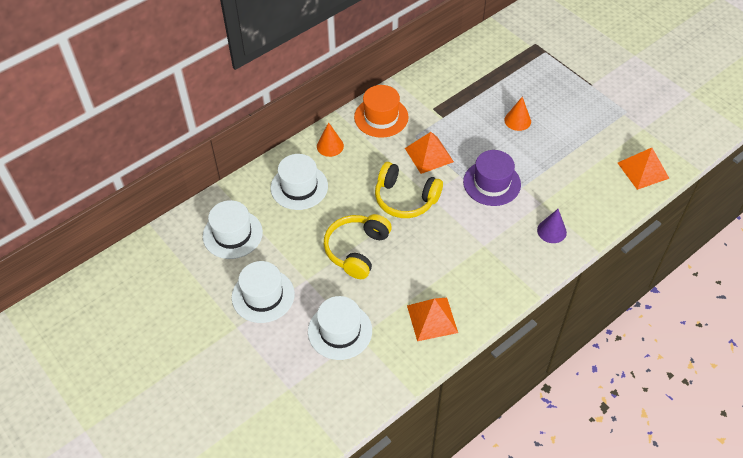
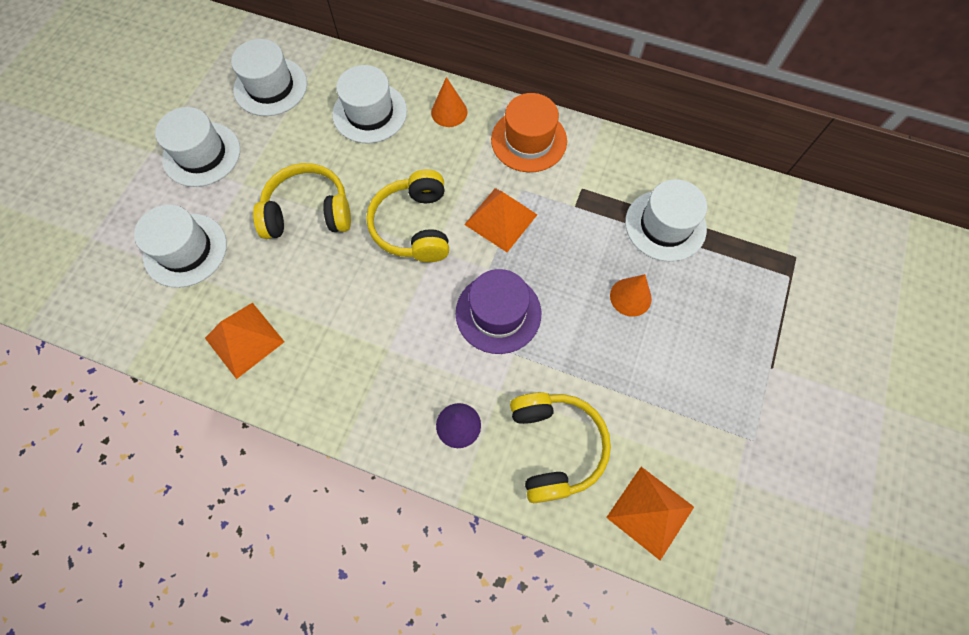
camera: 60 degrees right, 15 degrees up
(482, 84) = (665, 225): none -> white hat
(587, 193) = (555, 446): none -> yellow headphones

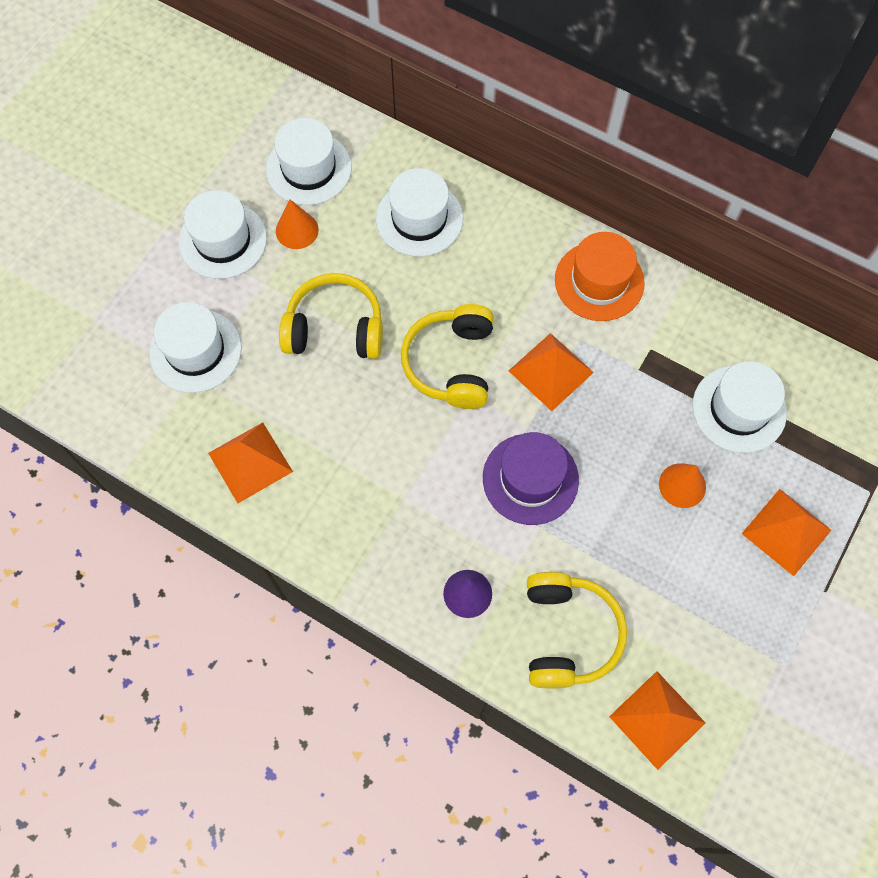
camera: 10 degrees right, 0 degrees up
(449, 112) = (511, 231): orange cone -> orange cone (297, 230)
(727, 322) = (786, 531): none -> orange pyramid

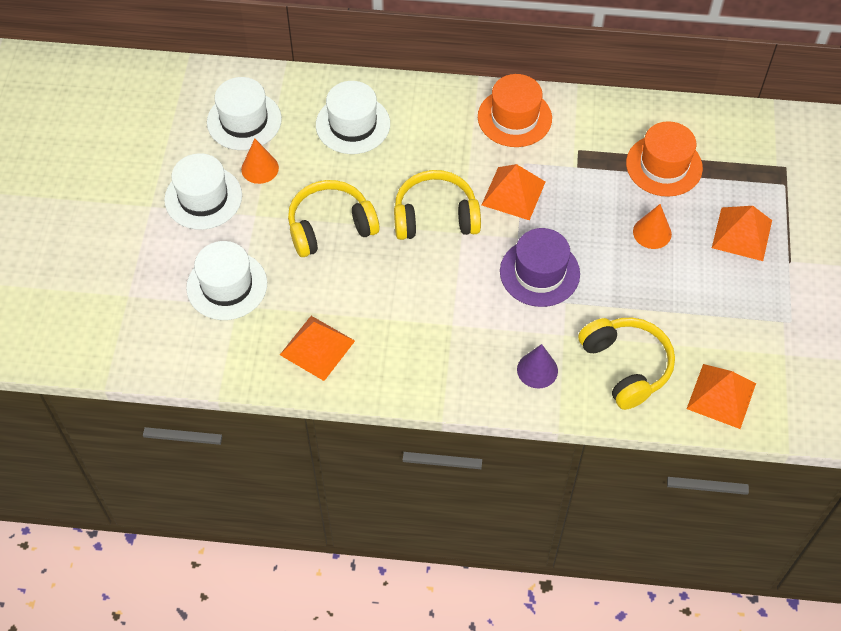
camera: 25 degrees left, 10 degrees down
(451, 364) = (435, 217): yellow headphones -> yellow headphones turned 105 degrees clockwise
(739, 409) = (664, 165): white hat -> orange hat

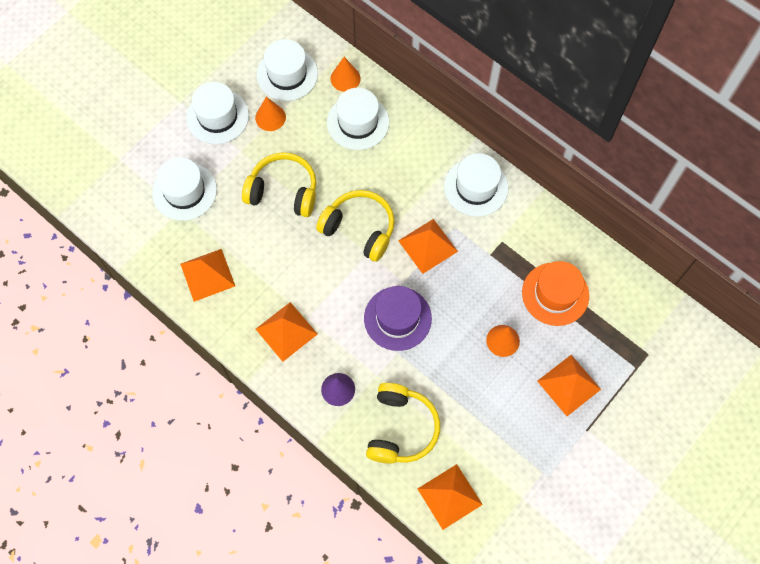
camera: 35 degrees right, 10 degrees up
(307, 93) = (345, 78): none -> orange cone
(442, 350) = (286, 331): none -> orange pyramid
(514, 118) = (476, 187): orange hat -> white hat

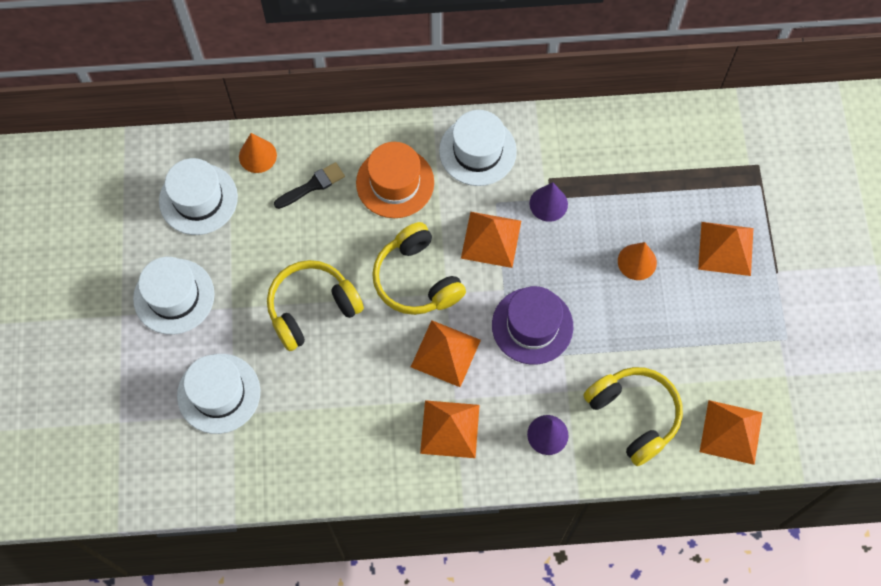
camera: 45 degrees left, 0 degrees up
(207, 274) = (324, 447): orange pyramid -> orange pyramid (445, 353)
(270, 117) = (226, 252): orange cone -> none
(358, 122) = (312, 185): white hat -> black brush
(359, 229) = (416, 279): yellow headphones -> yellow headphones turned 105 degrees counterclockwise
(485, 256) = (548, 203): none -> purple cone
(555, 294) = (637, 183): orange hat -> orange hat (395, 182)

